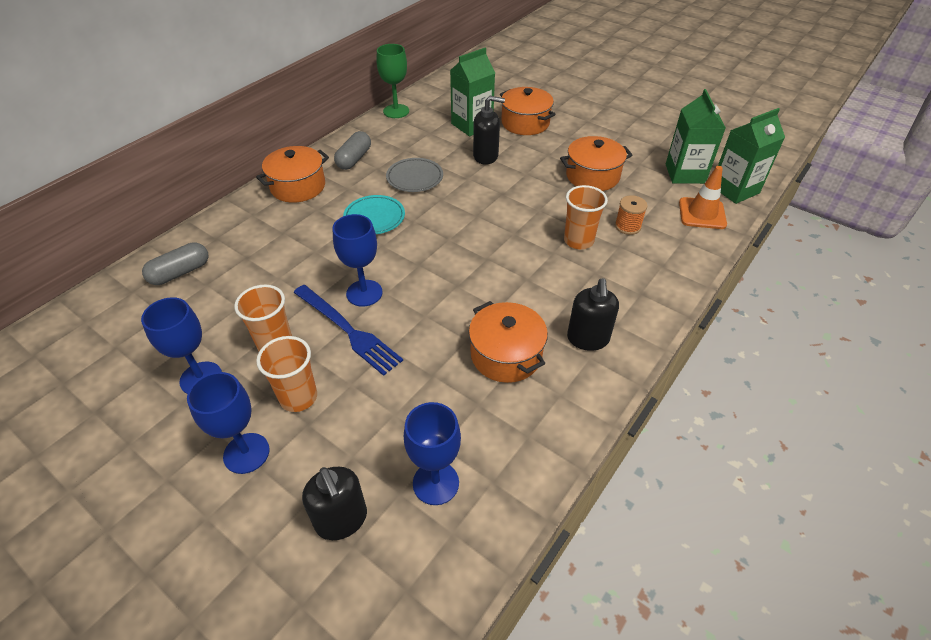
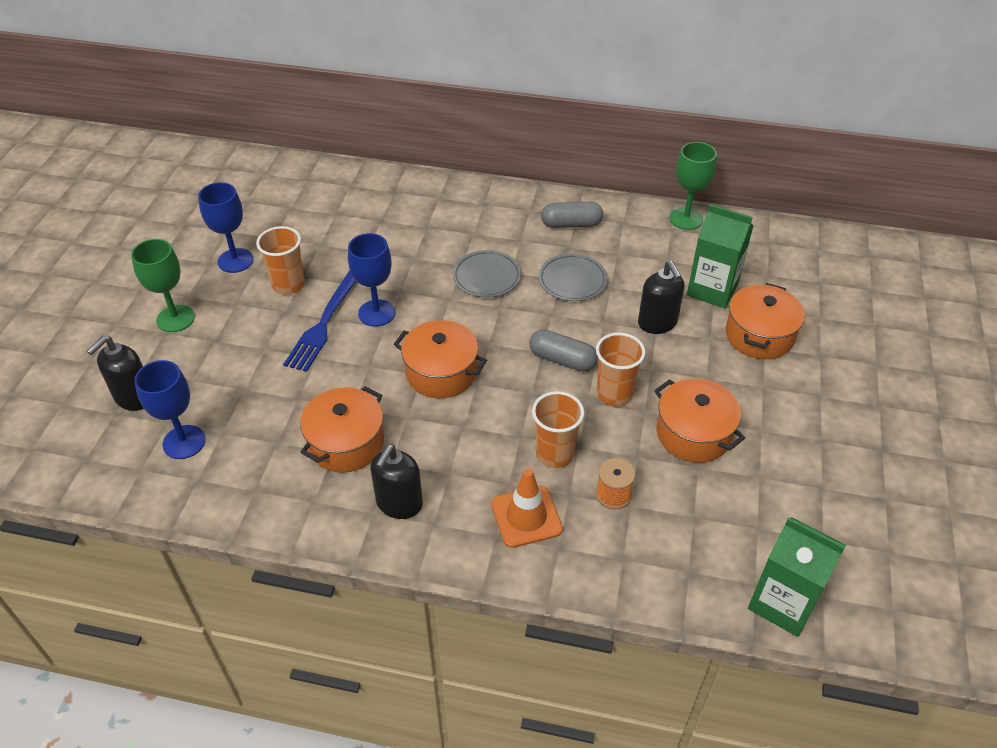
camera: 65 degrees right, 0 degrees up
(180, 272) = (341, 193): grey capsule -> grey capsule (562, 360)
(246, 453) = (175, 319): blue goblet -> green goblet
(298, 186) = (498, 206): orange pot -> orange pot (441, 372)
(298, 397) = (239, 323): orange cup -> orange cup (614, 393)
(374, 218) = (486, 277): turquoise plate -> grey plate
(588, 339) = (399, 504): black soap dispenser -> black soap dispenser turned 45 degrees counterclockwise
(685, 173) = (777, 534): green carton -> none
(702, 213) = (695, 571): orange traffic cone -> orange traffic cone (526, 517)

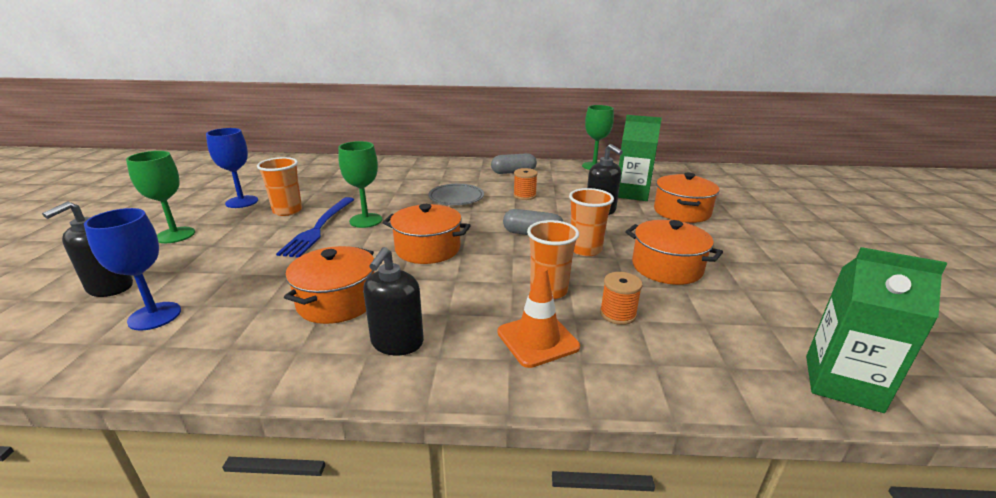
camera: 10 degrees left, 20 degrees down
(376, 313) = (366, 220): blue goblet -> green goblet
(572, 281) = (524, 195): grey plate -> orange spool

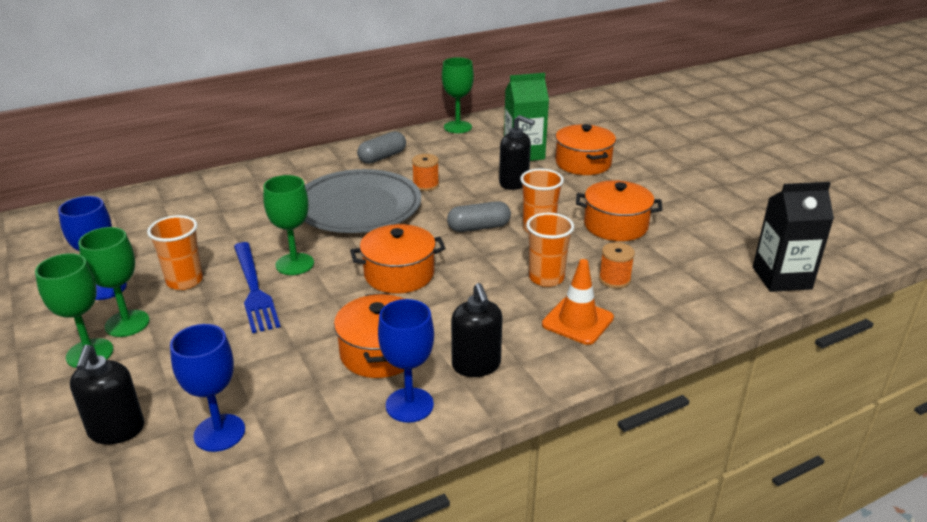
camera: 30 degrees left, 5 degrees up
(220, 225) = (127, 323): none -> green goblet
(300, 354) = (409, 405): none -> blue goblet
(456, 198) = (358, 208): grey plate -> grey plate, size x1.94
(842, 383) = (781, 278): green carton -> black carton

